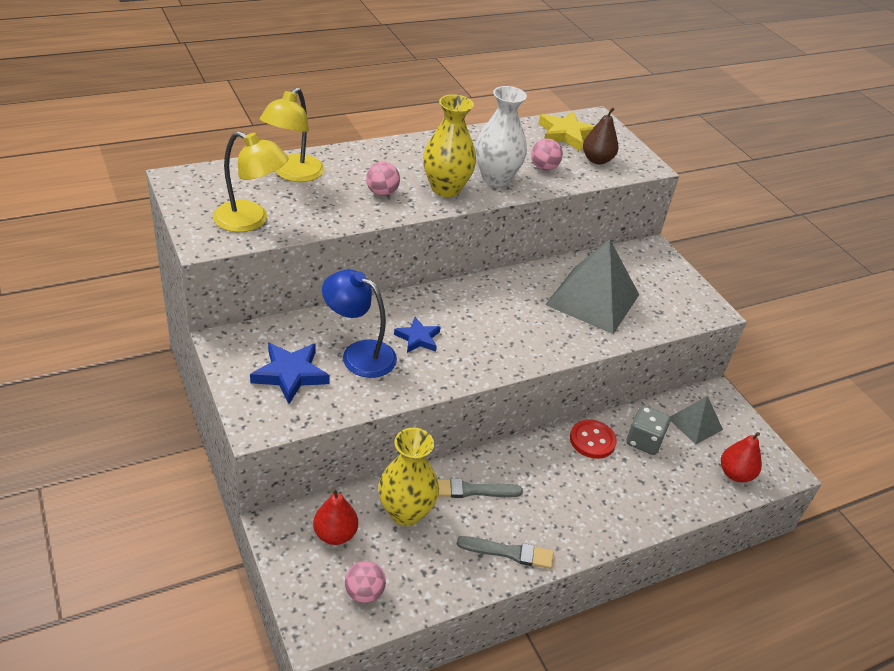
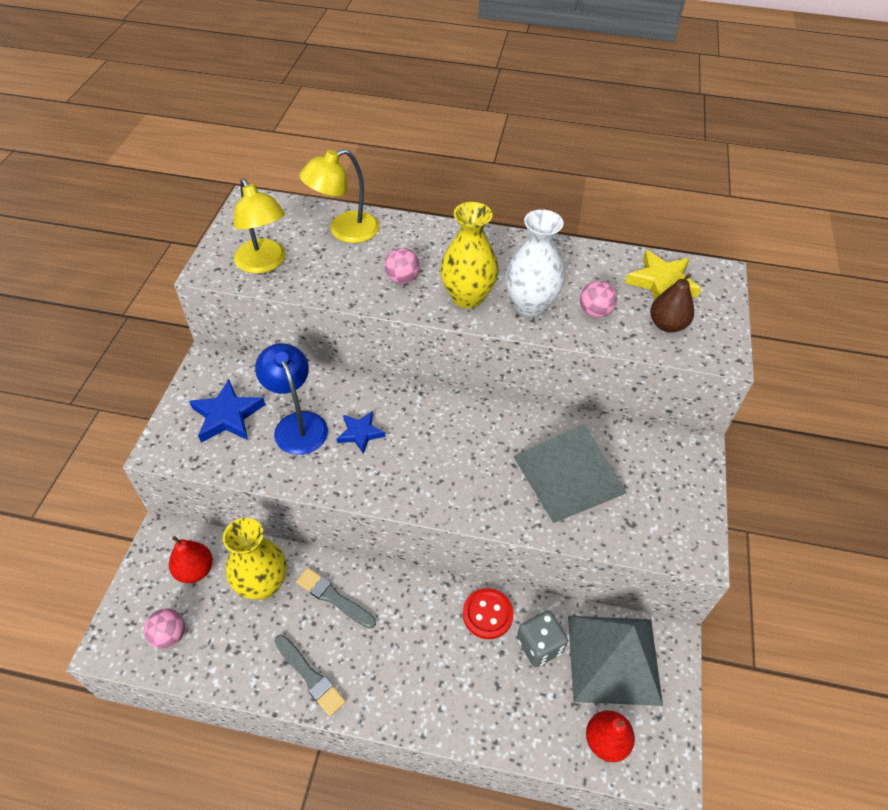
camera: 40 degrees right, 10 degrees up
(695, 424) = (613, 659): grey pyramid -> grey pyramid, size x1.85

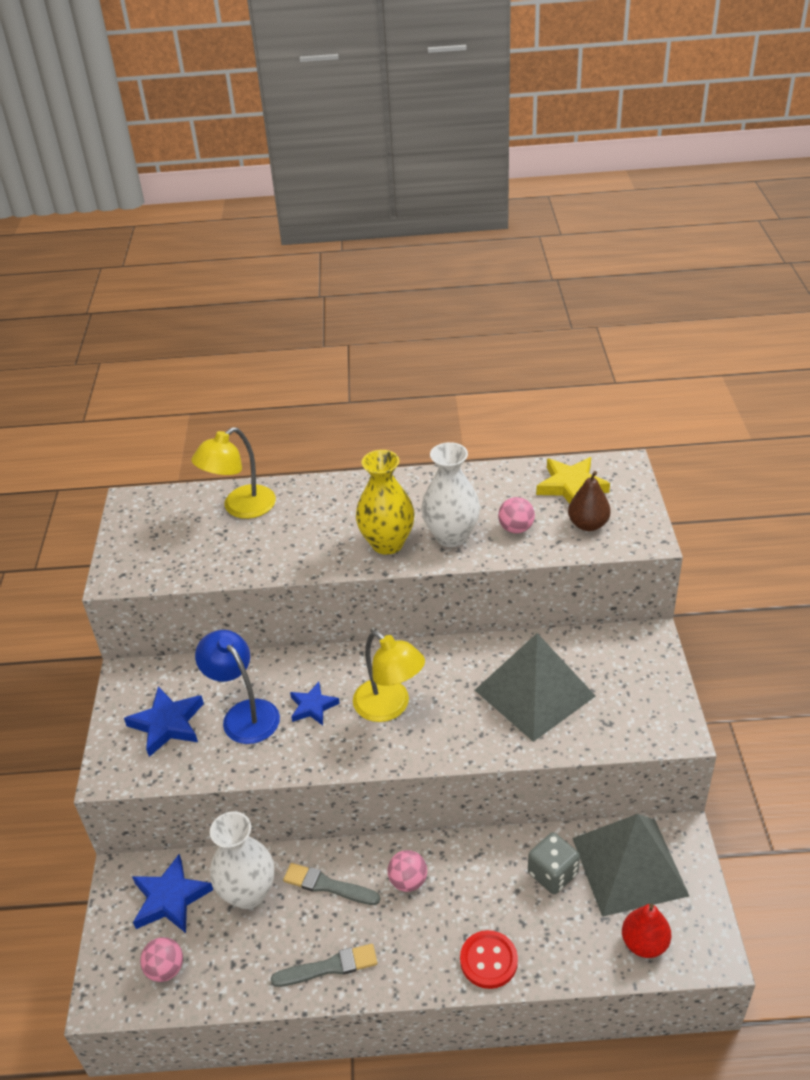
camera: 10 degrees left, 10 degrees down
(195, 570) = (170, 898): red pear -> blue star
(263, 584) = (248, 893): yellow vase -> white vase
(264, 263) = (169, 558): yellow lamp -> yellow lamp (390, 707)
(310, 676) = (329, 967): grey brush -> grey brush turned 45 degrees counterclockwise
(402, 279) = (316, 541): pink ball -> pink ball (408, 881)
(487, 614) = (491, 858): red button -> red button (488, 960)

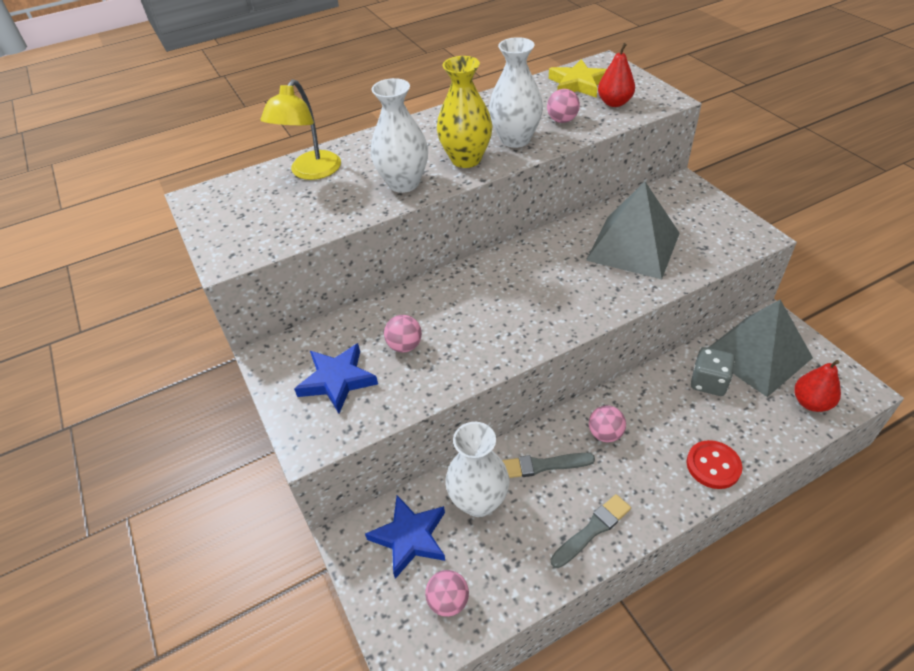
camera: 25 degrees left, 5 degrees up
(244, 714) = (405, 346): blue lamp -> pink ball
(311, 551) = (404, 183): none -> white vase
(313, 706) = (462, 318): blue star -> none
(390, 707) = (528, 296): yellow lamp -> none
(588, 524) = (614, 103): brown pear -> red pear

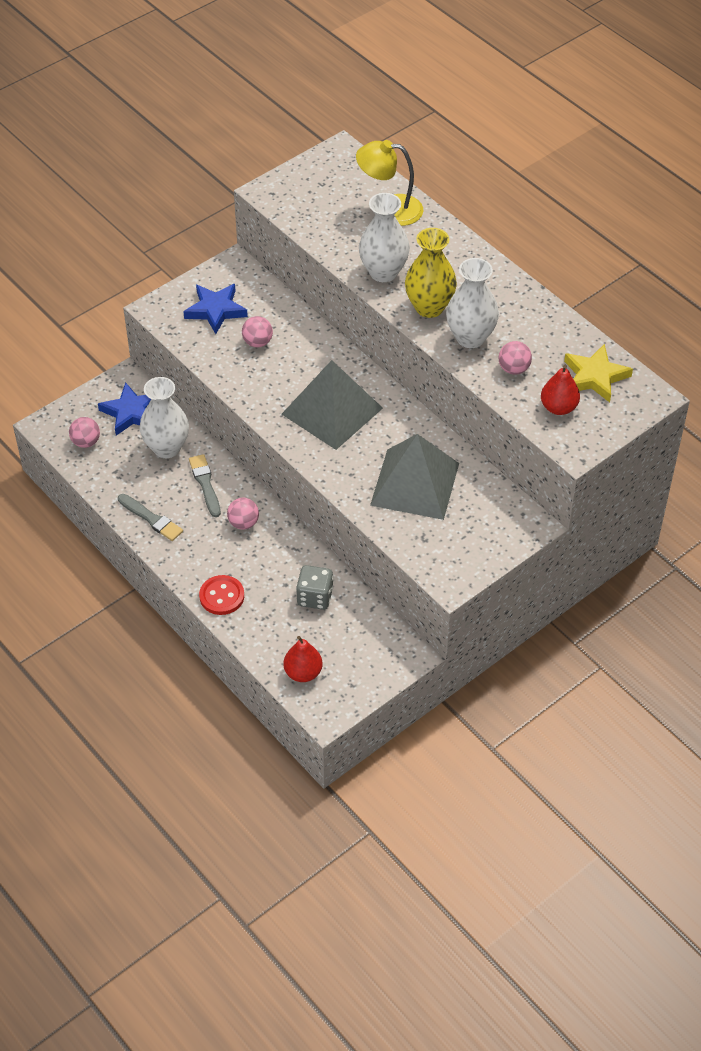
camera: 75 degrees right, 5 degrees up
(757, 355) = (357, 637): grey pyramid -> grey pyramid (332, 411)

